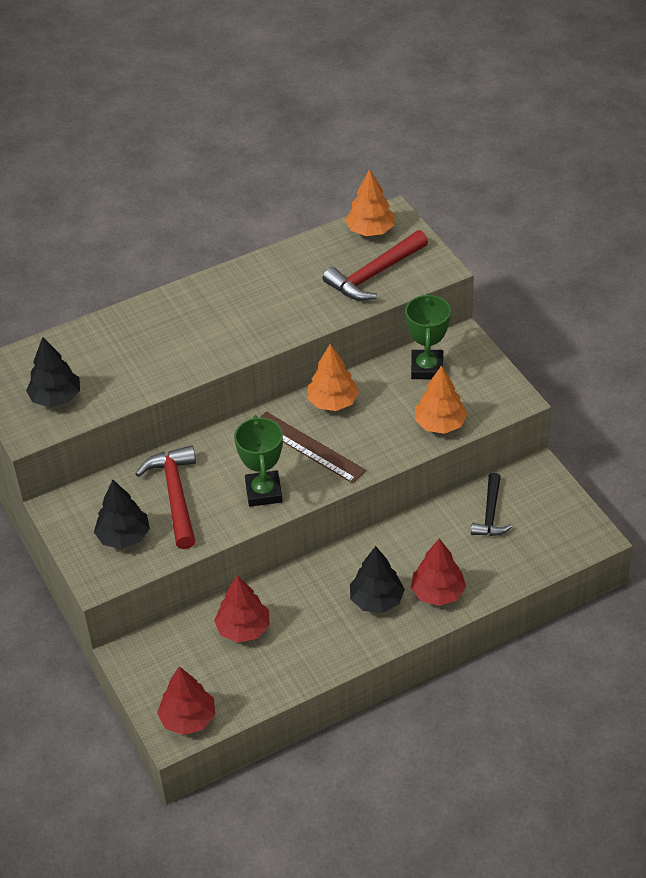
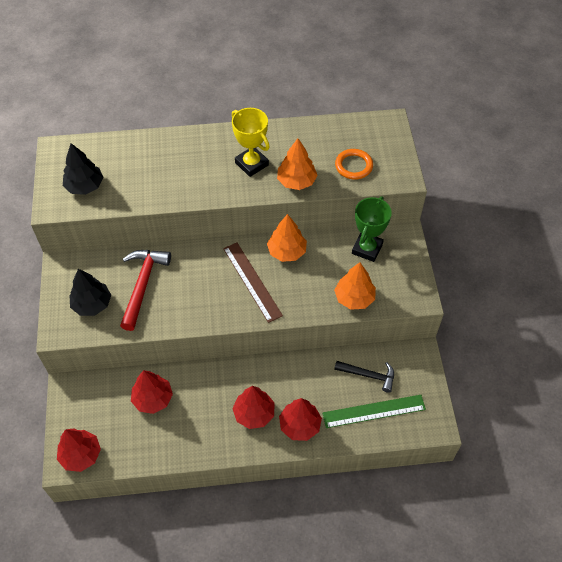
camera: 20 degrees right, 10 degrees up
(250, 310) = (251, 164): none -> yellow trophy
(263, 492) = (203, 306): green trophy -> none
(370, 230) = (368, 129): orange tree -> orange tree (296, 181)
(374, 274) = (353, 166): red hammer -> orange ring
(376, 600) = (254, 413): black tree -> red tree
(490, 513) = (368, 375): black hammer -> black hammer turned 105 degrees counterclockwise
(516, 548) = (374, 411): none -> green ruler

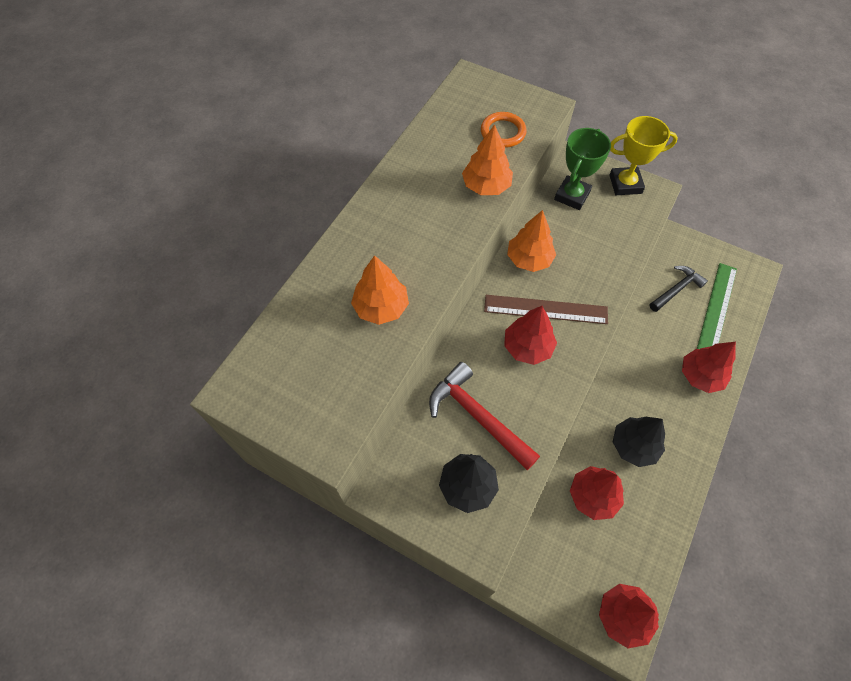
camera: 55 degrees left, 5 degrees up
(85, 186) = (324, 390): black tree -> black tree (634, 446)
(251, 164) = (430, 210): yellow trophy -> yellow trophy (625, 184)
(254, 413) = (665, 408): red tree -> red tree (527, 347)
(354, 298) = (623, 238): orange tree -> orange tree (381, 307)
(367, 249) = (572, 196): green trophy -> green trophy turned 60 degrees clockwise

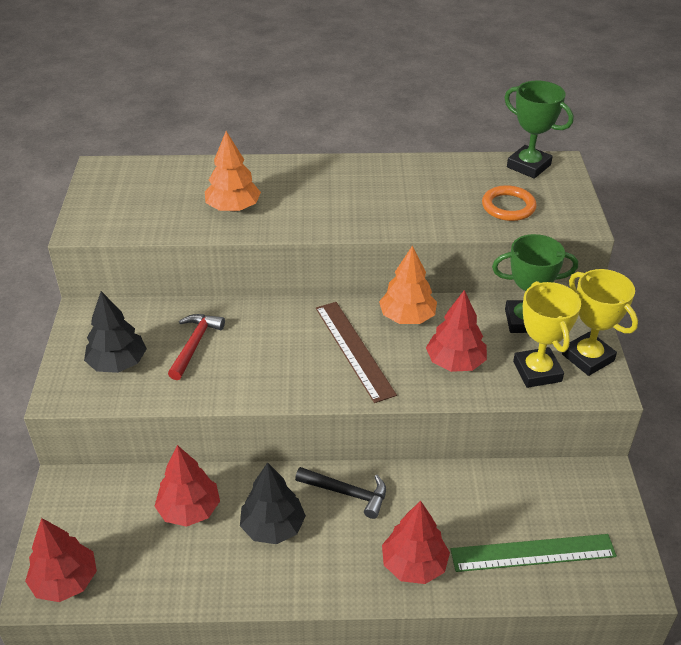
camera: 60 degrees right, 20 degrees down
(460, 94) = (528, 166): none -> green trophy
(478, 416) = (194, 345): red hammer -> red hammer, size x0.66
(486, 186) = (426, 219): orange tree -> none
(527, 347) = (297, 352): red tree -> red tree (455, 362)
(624, 217) = (537, 371): none -> yellow trophy
(676, 289) = (524, 501): black hammer -> black hammer (347, 493)

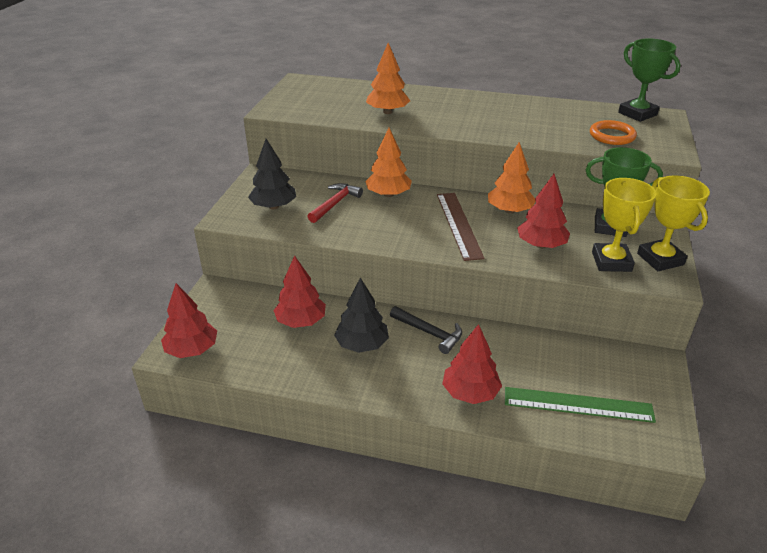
camera: 15 degrees right, 5 degrees down
(256, 318) = (388, 194): none -> orange tree

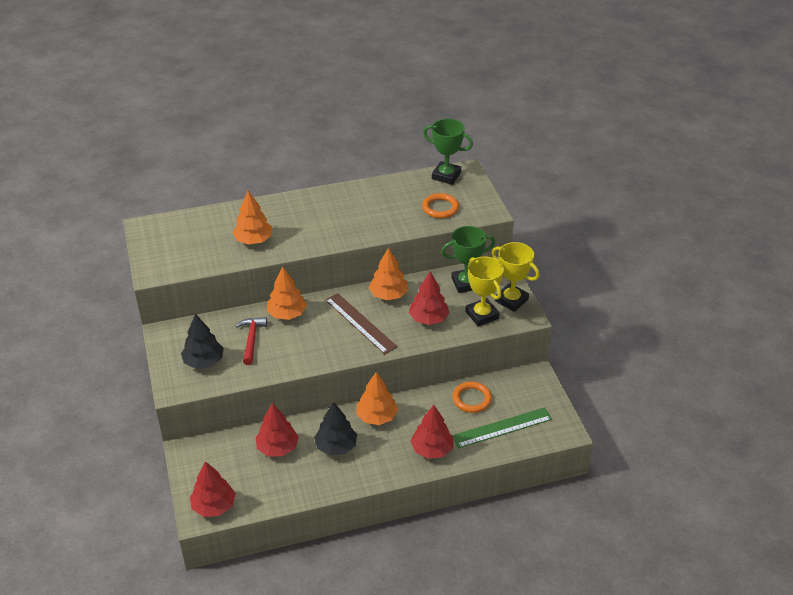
camera: 30 degrees left, 5 degrees up
(429, 333) = (377, 417): black hammer -> orange tree
(556, 357) = (472, 399): none -> orange ring

